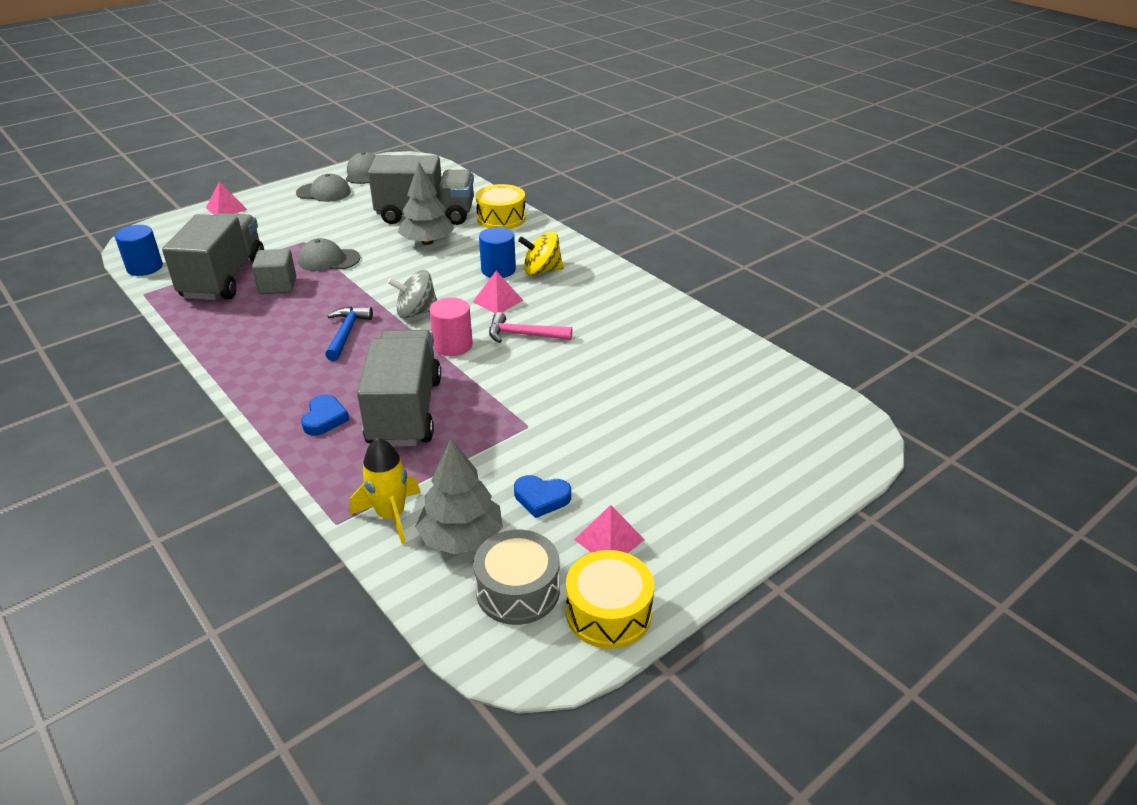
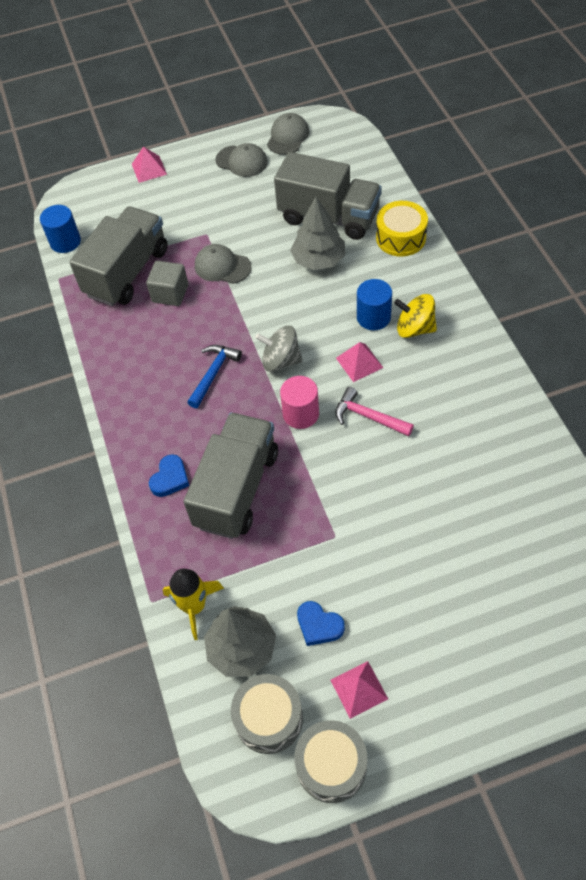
camera: 25 degrees right, 20 degrees up
(608, 612) = (331, 765): yellow drum -> grey drum

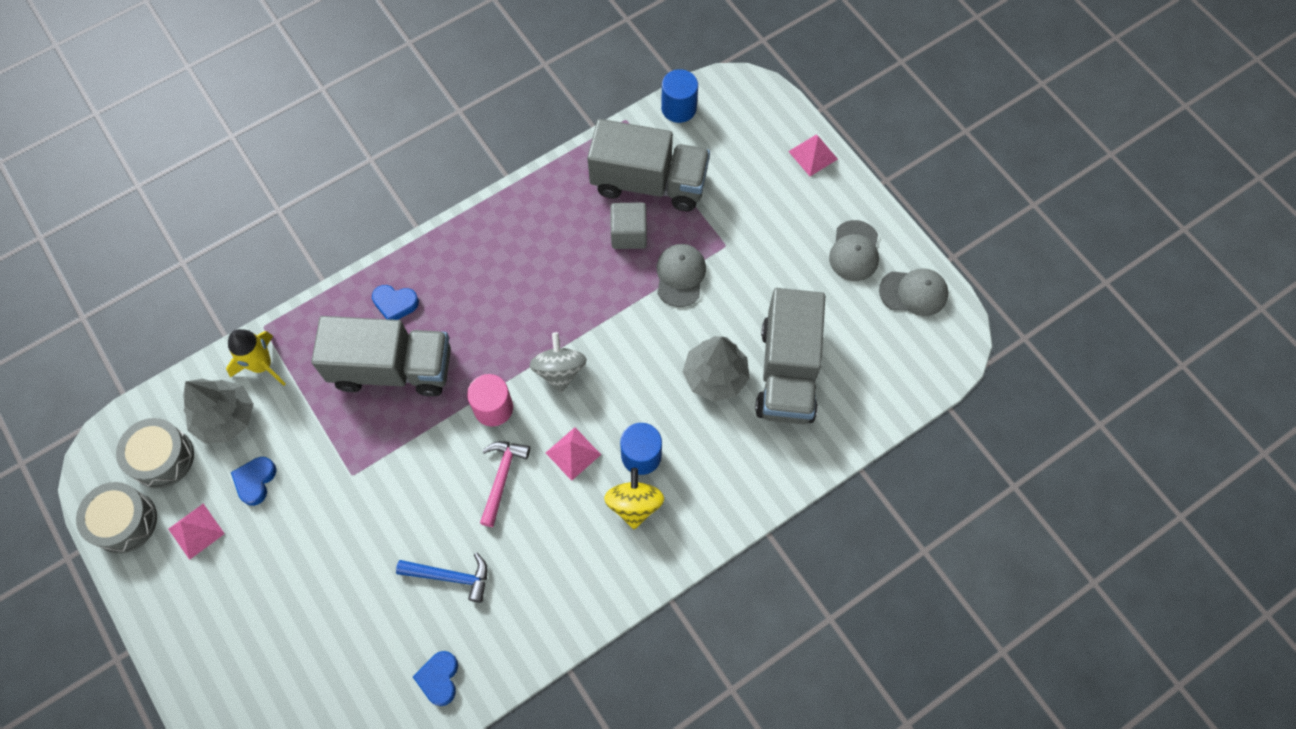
camera: 70 degrees right, 10 degrees up
(213, 374) = (529, 308): blue hammer -> blue hammer (450, 576)
(401, 238) = (773, 462): yellow drum -> none
(541, 488) = (439, 678): none -> blue heart

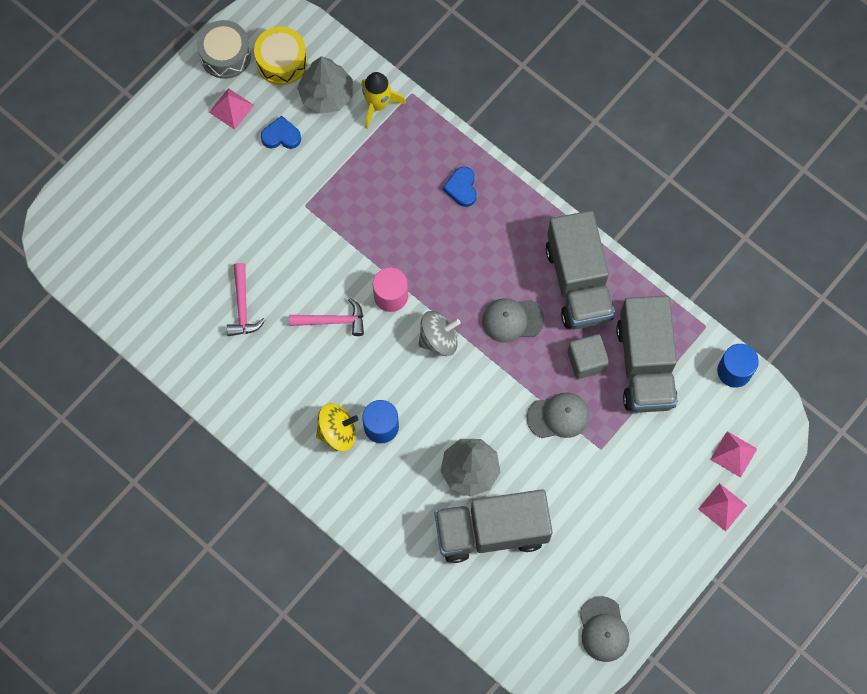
camera: 75 degrees right, 5 degrees up
(162, 458) = (282, 61): grey drum -> yellow drum
(393, 368) = (403, 206): grey truck -> grey truck (578, 282)
(439, 678) = (163, 323): blue heart -> none
(450, 576) = (242, 306): blue hammer -> pink hammer
(573, 453) = (368, 371): pink pyramid -> pink pyramid (733, 454)
(854, 251) = (630, 566): grey cap -> grey cap (512, 320)

